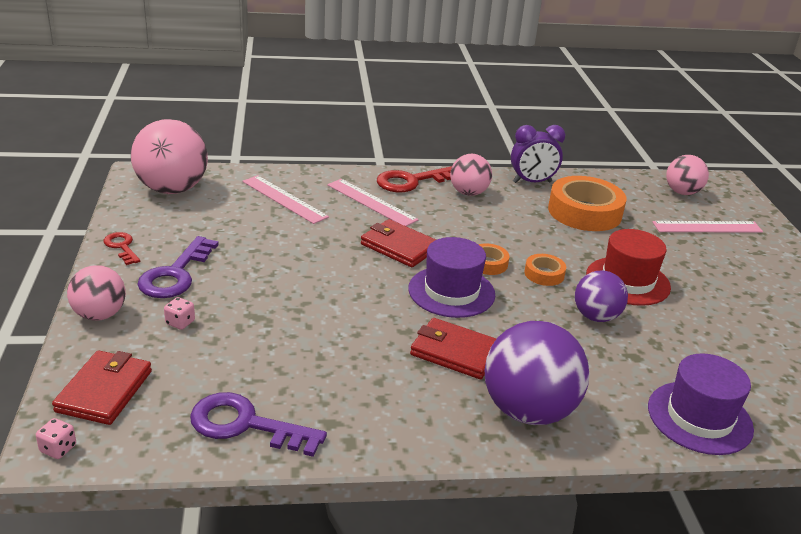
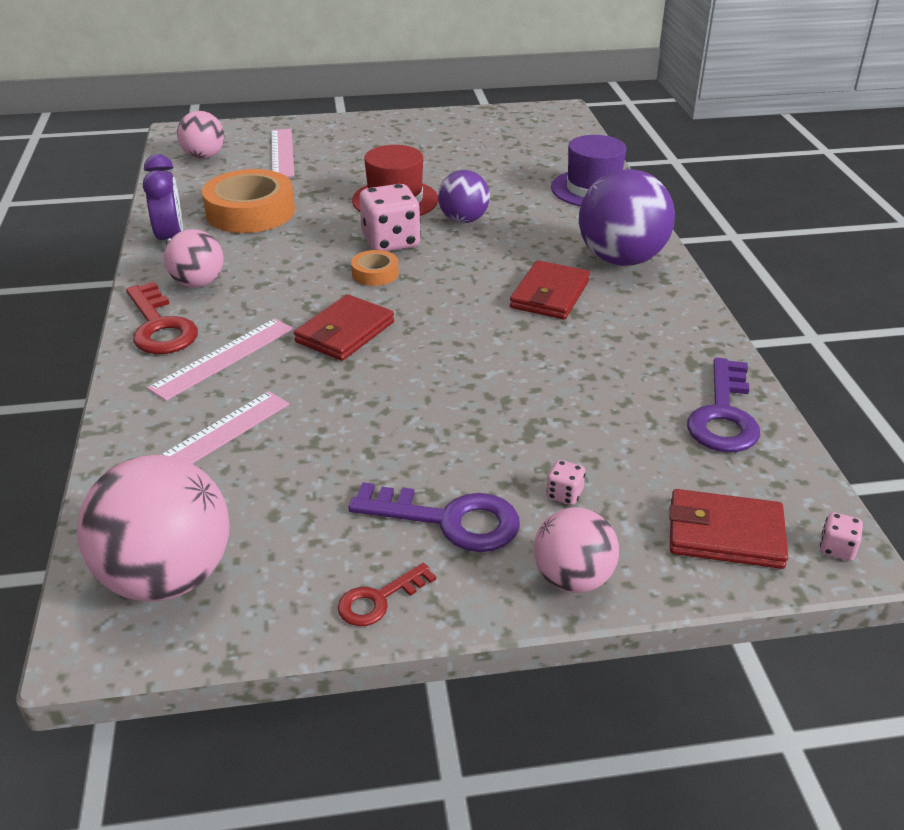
camera: 90 degrees left, 5 degrees up
(451, 291) = (439, 296): purple hat -> none
(544, 274) = (391, 242): orange tape -> pink dice

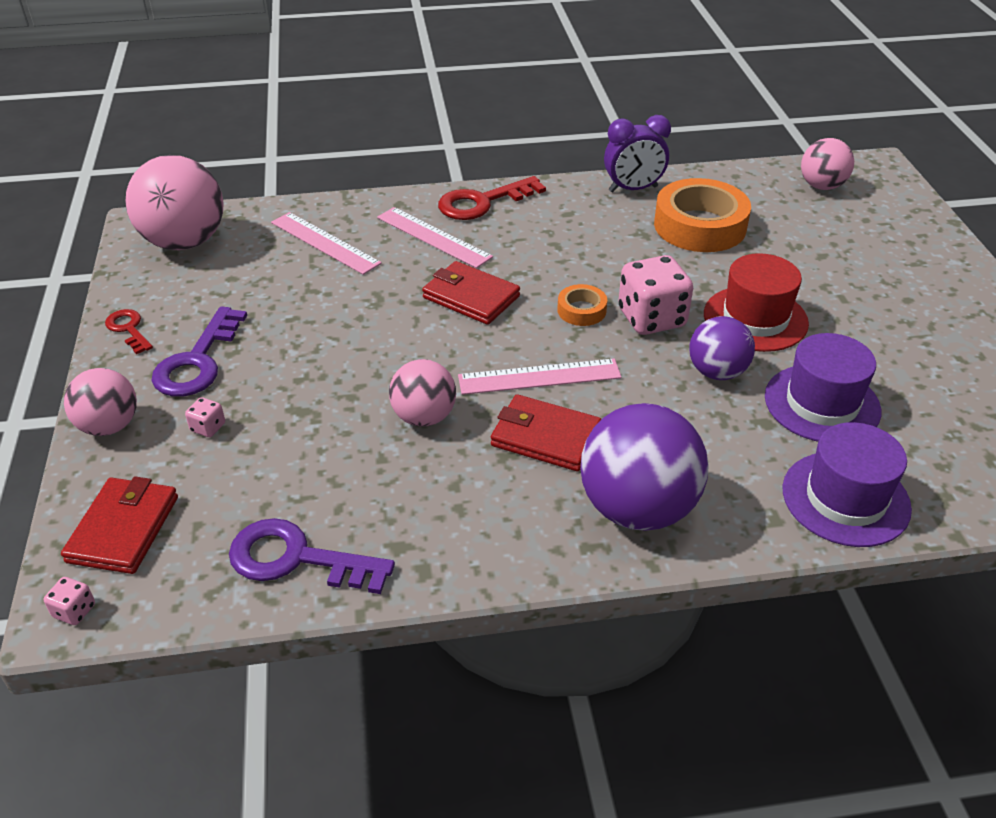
camera: 90 degrees right, 5 degrees up
(198, 283) = (554, 212): pink ball -> pink ball (424, 417)
(282, 153) = (853, 233): pink ruler -> pink ruler (539, 377)
(498, 186) = (822, 403): none -> purple hat

